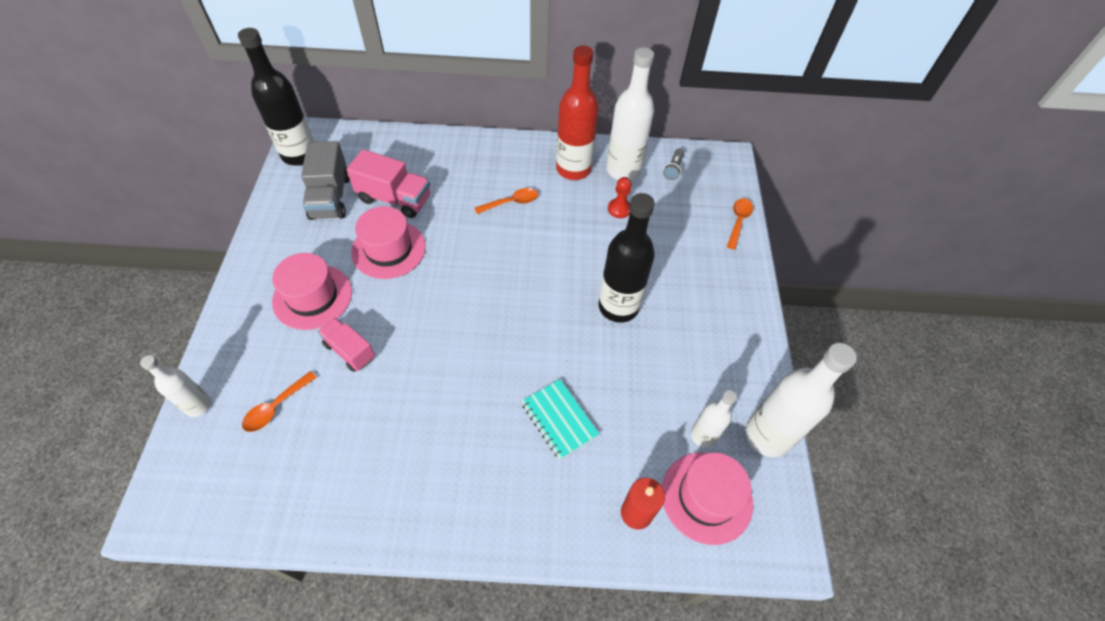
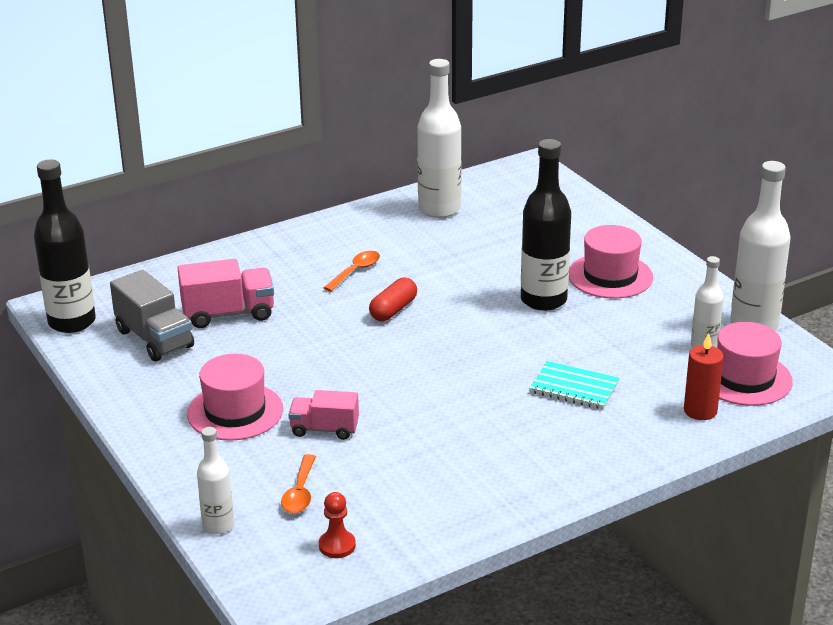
camera: 30 degrees left, 25 degrees down
(388, 249) = (271, 350): pink hat -> pink hat (610, 276)
(502, 255) = (393, 310): none -> red capsule
(573, 169) = (389, 226): red bottle -> none
(619, 209) = (468, 237): red pawn -> red pawn (337, 545)
(673, 169) = (486, 191): grey flashlight -> none
(738, 221) = (587, 205): orange spoon -> none

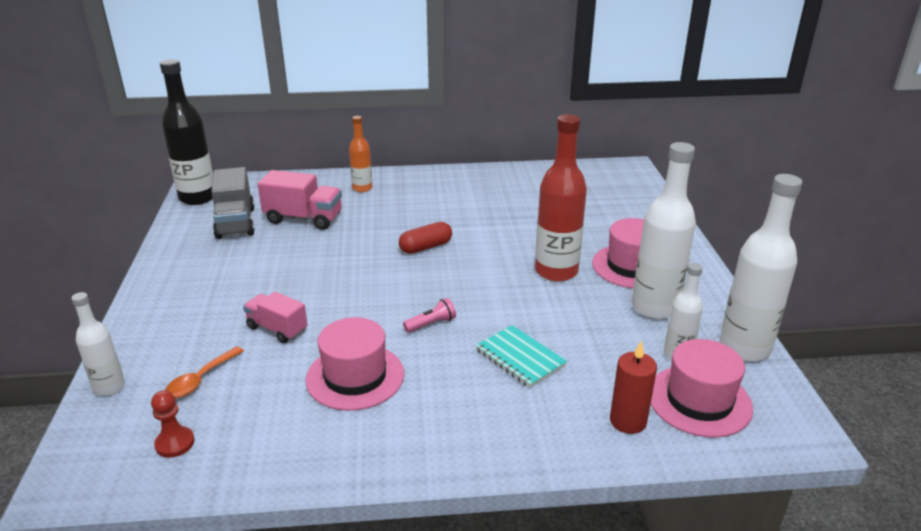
camera: 25 degrees right, 0 degrees up
(235, 411) = (228, 293): pink hat -> pink hat (355, 376)
(258, 262) = (362, 188): none -> orange bottle
(356, 271) = (425, 211): orange spoon -> none
(439, 209) = (530, 182): white bottle -> white bottle (654, 307)
(469, 382) = (431, 324): none -> pink flashlight
(543, 300) = (556, 271): black bottle -> red bottle

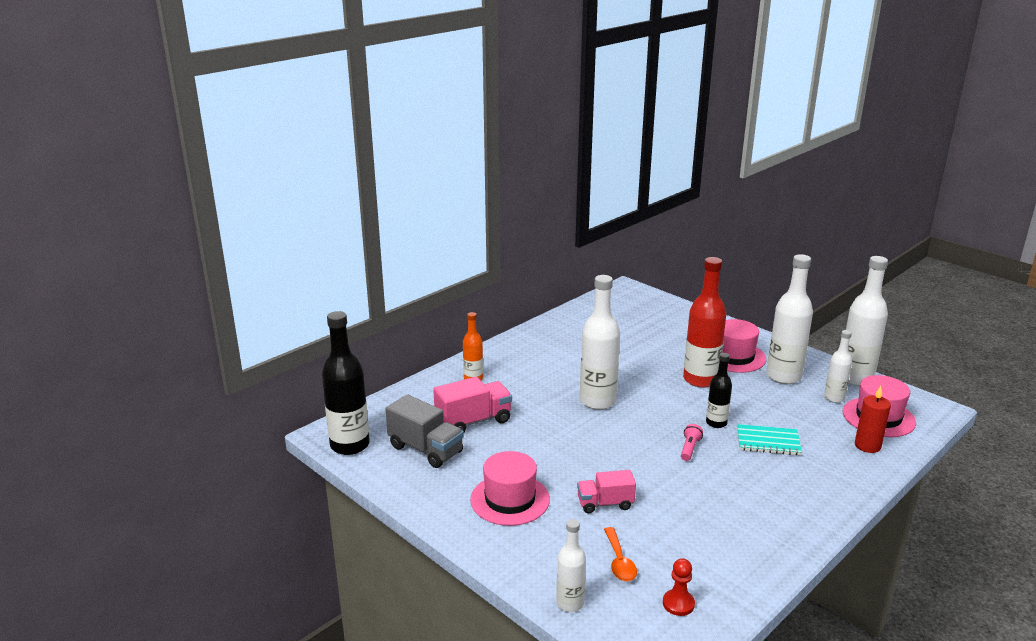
camera: 40 degrees left, 5 degrees down
(355, 376) = (704, 503): pink hat -> pink hat (510, 499)
(425, 247) = (597, 401): red capsule -> white bottle
(499, 315) = (716, 423): none -> black bottle

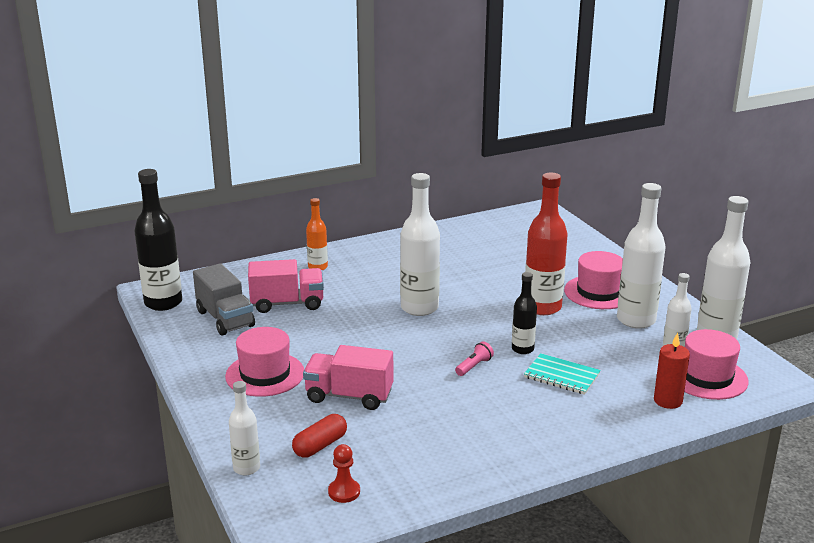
camera: 20 degrees right, 0 degrees up
(605, 503) = (349, 396): pink truck -> pink truck, size x1.52
(619, 561) = (320, 445): orange spoon -> red capsule

